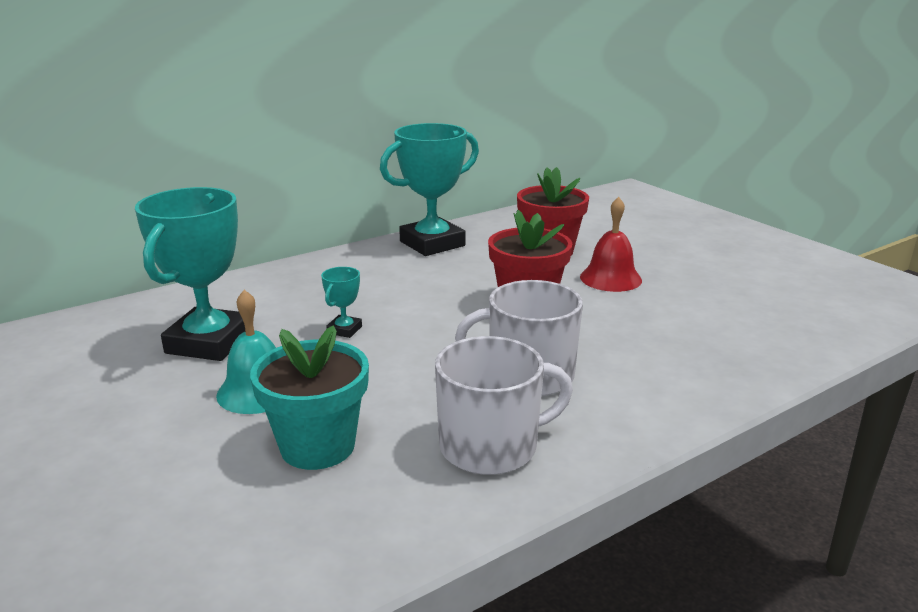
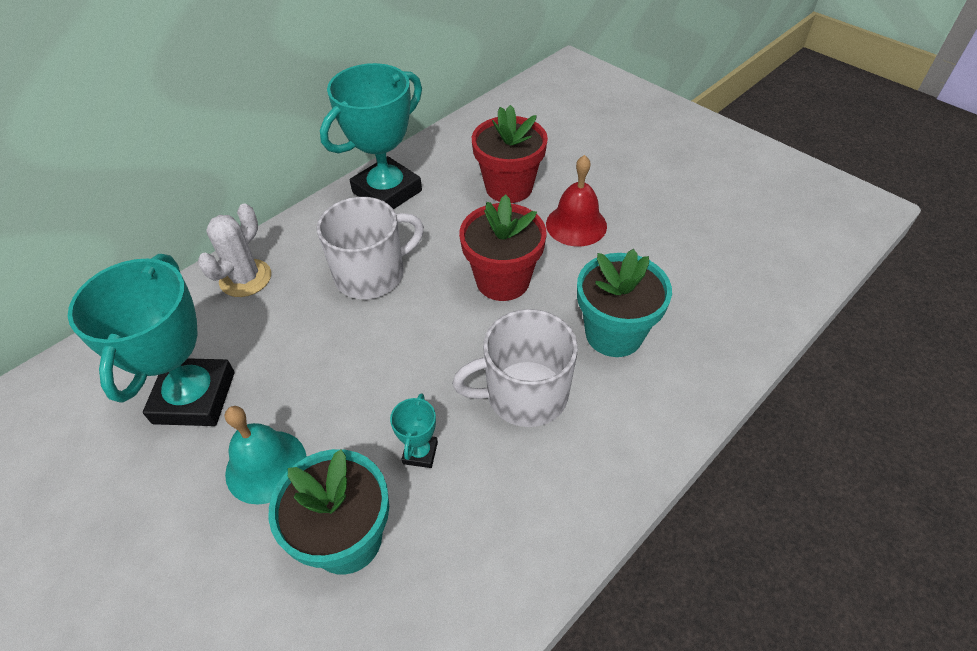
camera: 10 degrees left, 25 degrees up
(284, 280) = (245, 278): none -> white cactus
(344, 330) = (329, 353): turquoise trophy -> turquoise trophy (420, 453)
(491, 446) = (509, 506): white mug -> white mug (371, 274)
(632, 348) = (614, 334): none -> turquoise flower pot

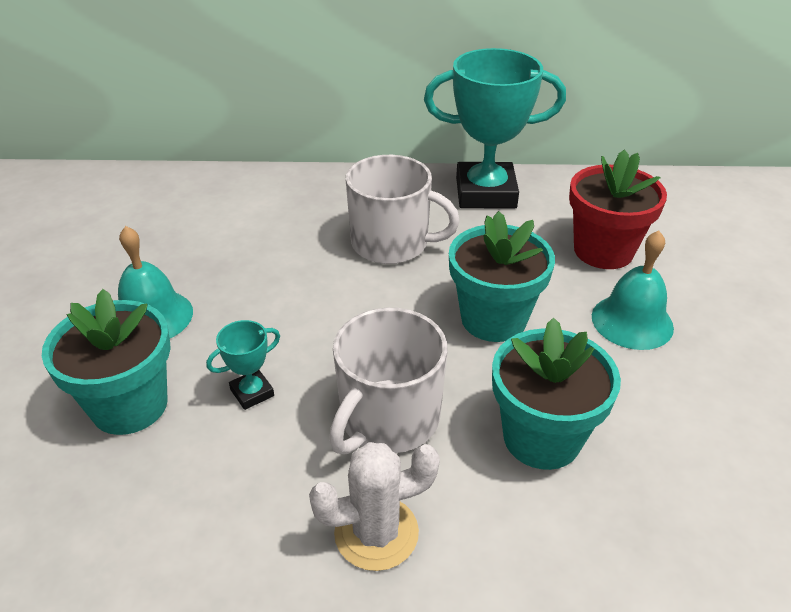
camera: 45 degrees right, 10 degrees down
(194, 397) = (174, 242): turquoise trophy -> none
(245, 278) = (303, 190): white cactus -> white cactus (376, 533)
(502, 280) = (493, 319): red flower pot -> turquoise flower pot
(524, 394) = (388, 419): white mug -> white mug turned 90 degrees counterclockwise
(576, 225) = (632, 321): red bell -> turquoise bell

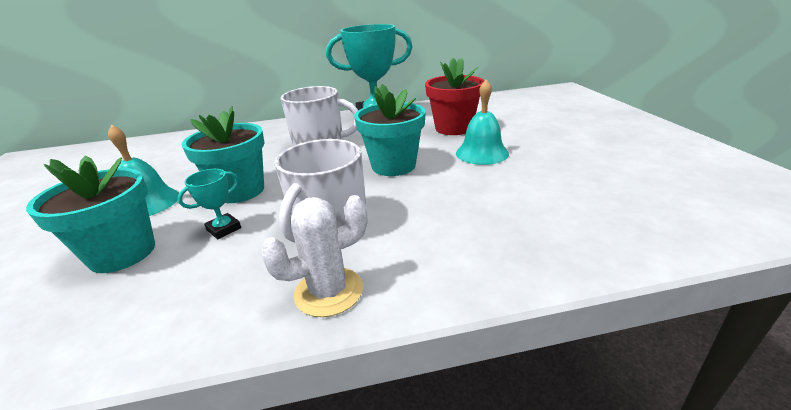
camera: 10 degrees left, 10 degrees down
(541, 438) = (441, 215): turquoise flower pot -> turquoise flower pot (240, 191)

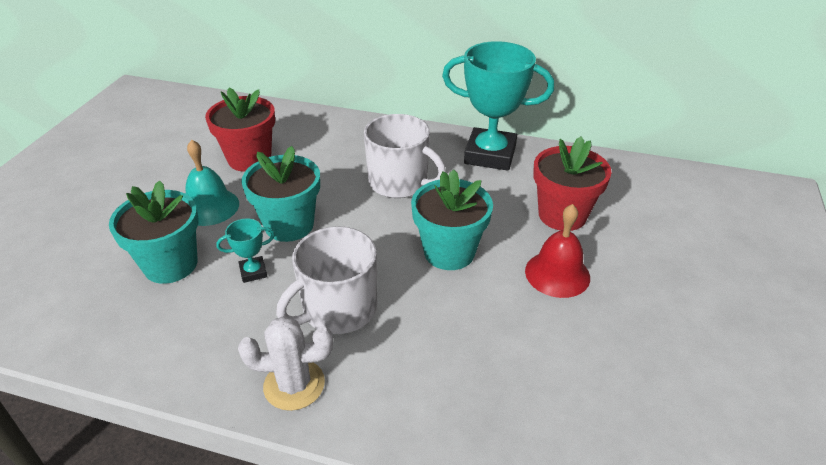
camera: 25 degrees right, 10 degrees up
(173, 166) = (249, 159): none -> red flower pot
(482, 153) = (557, 274): turquoise bell -> red bell

